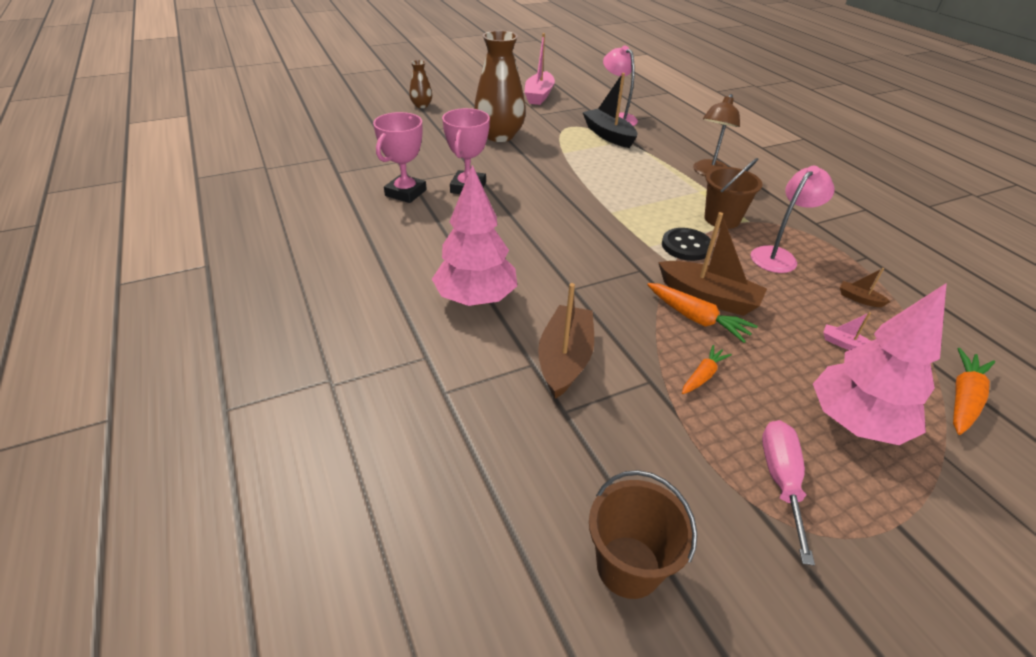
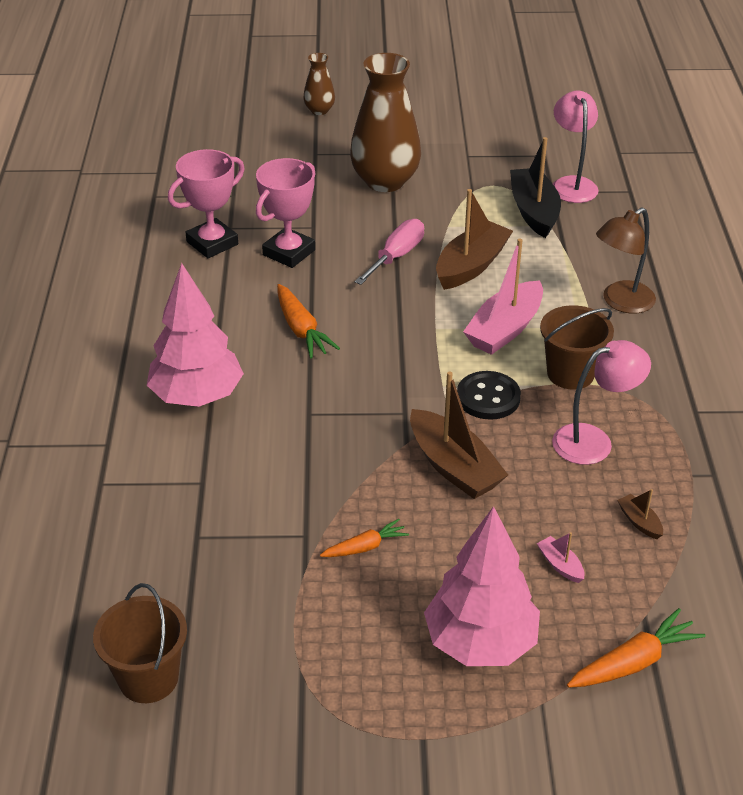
camera: 25 degrees right, 0 degrees up
(539, 95) = (492, 122): pink boat -> pink boat (505, 329)
(565, 359) = (237, 487): brown boat -> brown boat (471, 266)
(697, 319) = (416, 487): orange carrot -> orange carrot (301, 330)
(781, 480) = (348, 664): pink screwdriver -> pink screwdriver (396, 256)

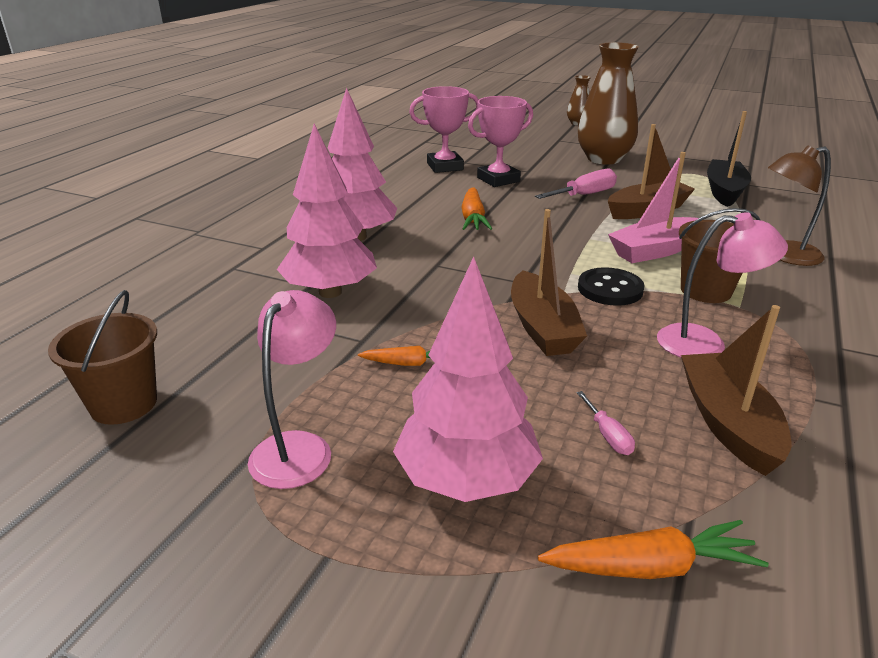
camera: 25 degrees right, 10 degrees down
(230, 485) = (330, 292): none -> pink tree
(560, 565) = (608, 435): pink boat -> pink screwdriver
(572, 184) = (769, 183): pink lamp -> pink lamp (298, 447)
(639, 522) = (728, 423): brown boat -> brown boat, size x2.26

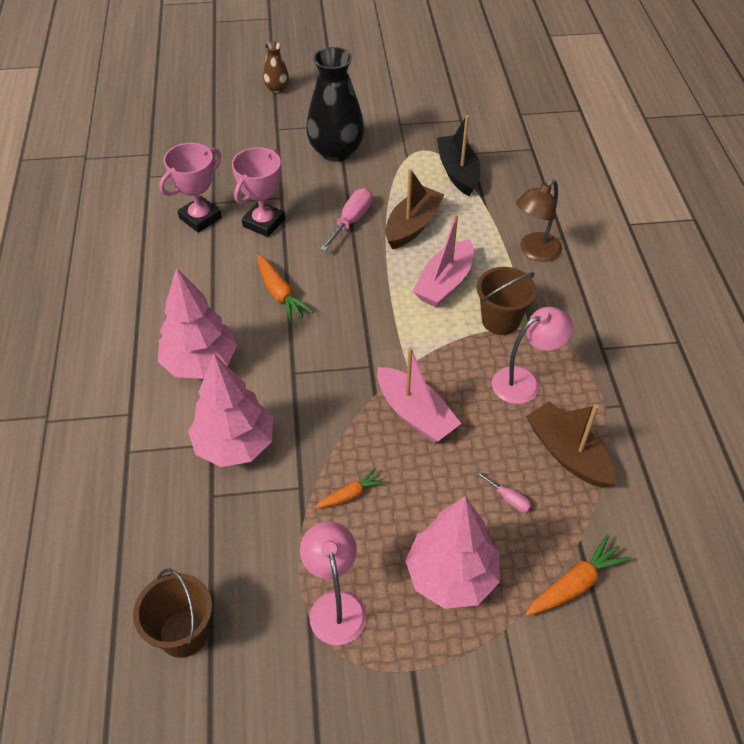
camera: 30 degrees left, 20 degrees up
(542, 328) = (415, 414): brown boat -> pink boat
(603, 159) = (336, 151): brown vase -> black vase
(610, 289) = (437, 347): black button -> none

